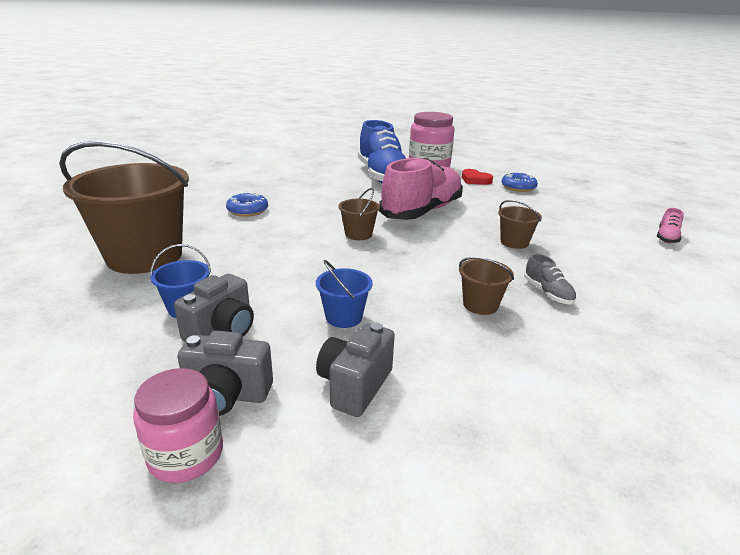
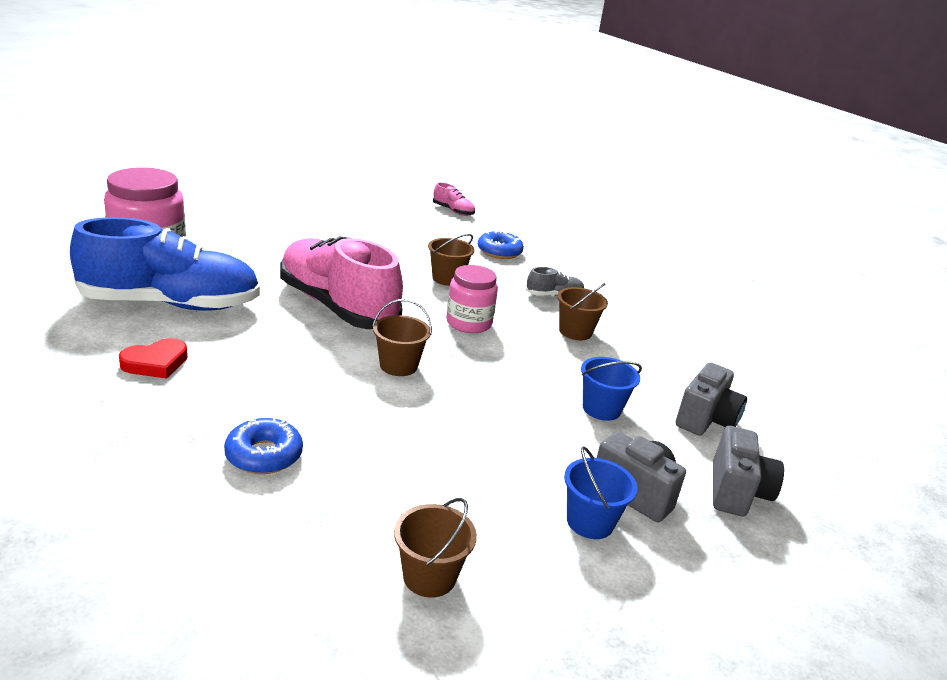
camera: 85 degrees left, 0 degrees up
(145, 256) = (429, 576): brown bucket -> brown bucket, size x0.43
(186, 455) = (811, 516): pink jar -> pink jar (469, 323)
(354, 386) = (705, 420): grey camera -> grey camera turned 90 degrees counterclockwise
(475, 180) = (239, 244): red heart -> red heart (155, 363)
(518, 187) = (285, 228): blue donut -> blue donut (499, 251)

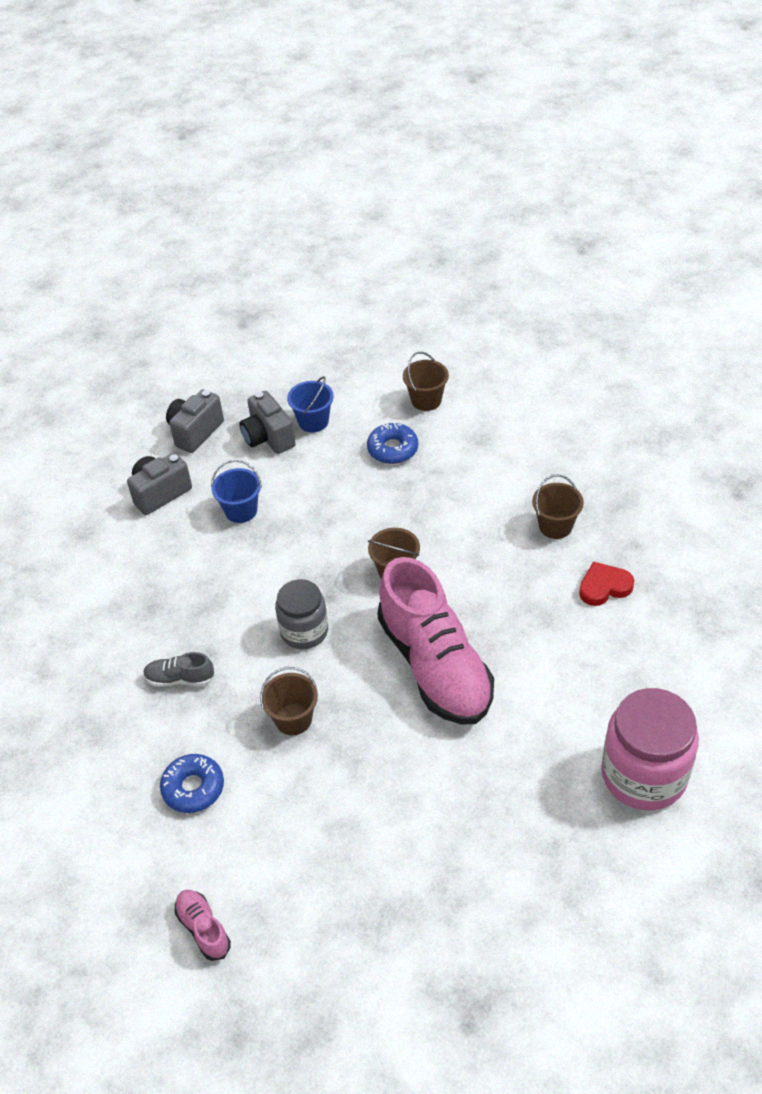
camera: 155 degrees left, 20 degrees up
(171, 304) = (604, 676): blue shoe -> none
(264, 455) = (515, 487): blue donut -> blue donut (392, 449)
(469, 323) = (304, 631): pink jar -> grey jar
(575, 331) = (197, 612): brown bucket -> brown bucket (555, 526)

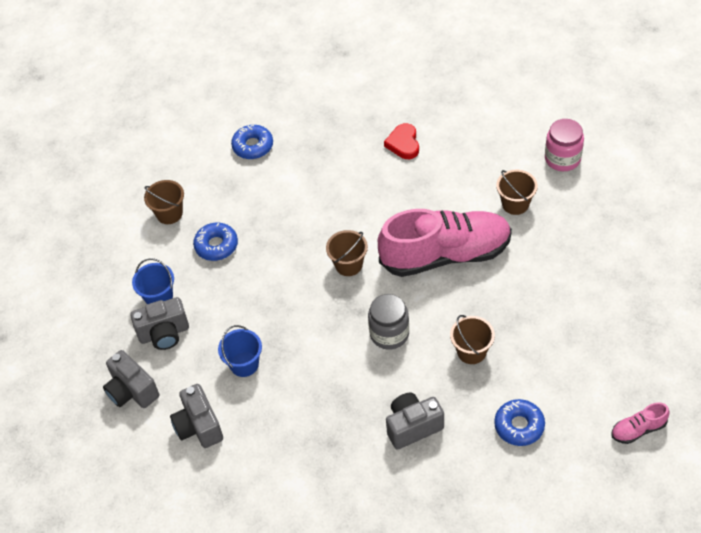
camera: 75 degrees left, 5 degrees up
(180, 679) = (413, 427): grey shoe -> grey camera
(547, 444) = (253, 146): none -> blue donut
(555, 526) = (337, 158): brown bucket -> brown bucket (515, 204)
(644, 775) = (562, 159): pink jar -> pink jar, size x0.63

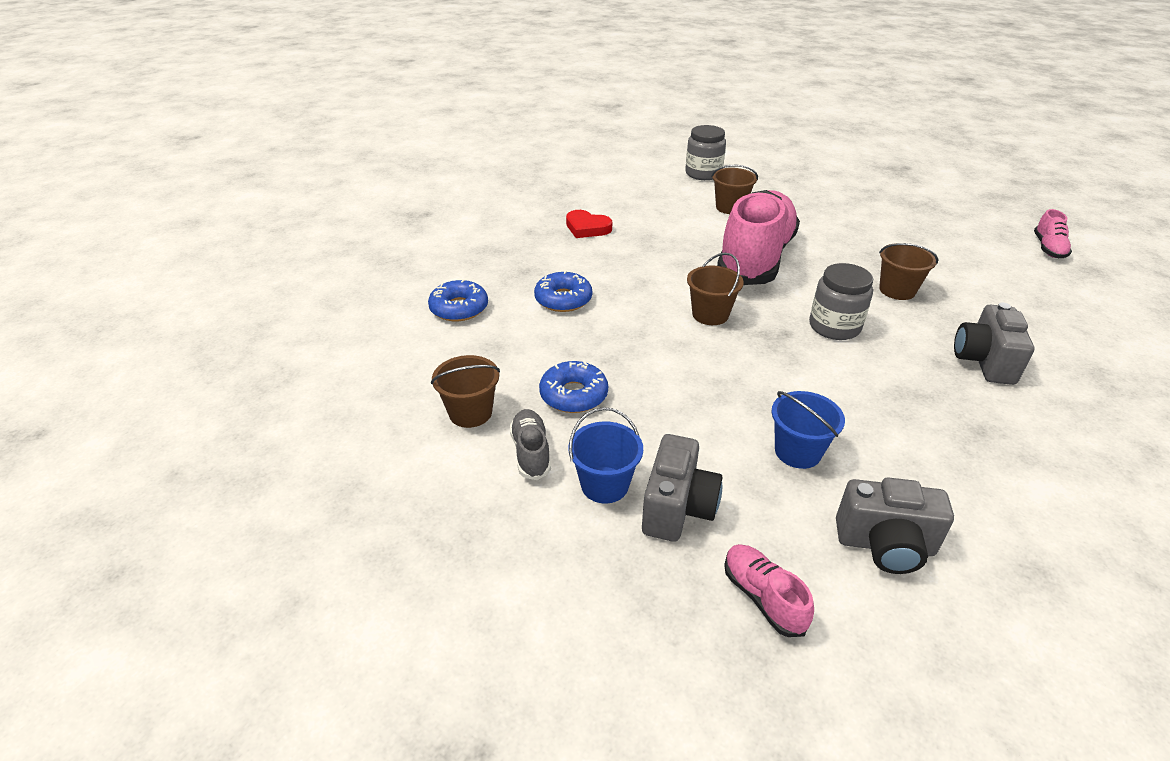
camera: 60 degrees left, 15 degrees down
(132, 391) = (763, 597): grey camera -> pink shoe
(159, 256) = (531, 452): none -> grey shoe
(519, 426) = (1015, 300): blue donut -> blue donut (563, 299)
(562, 159) = (703, 173): pink jar -> grey jar

